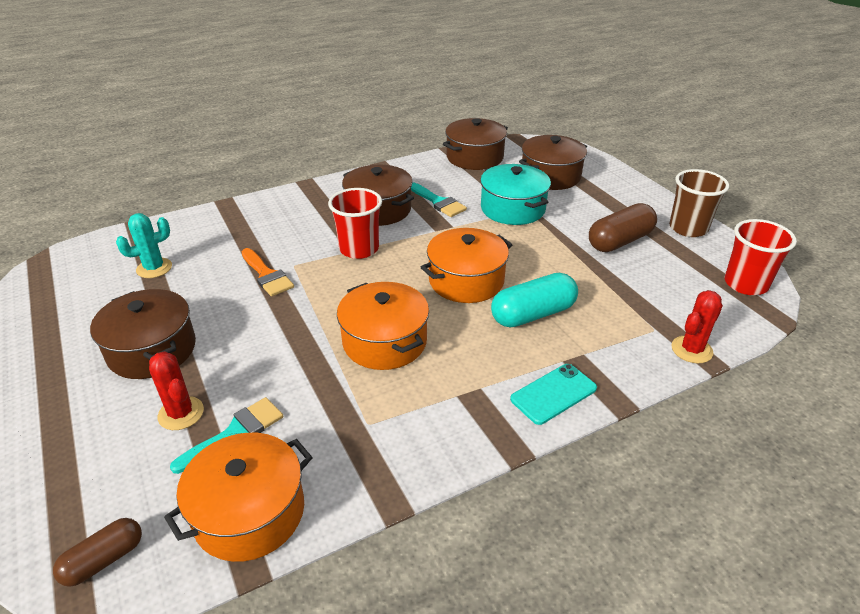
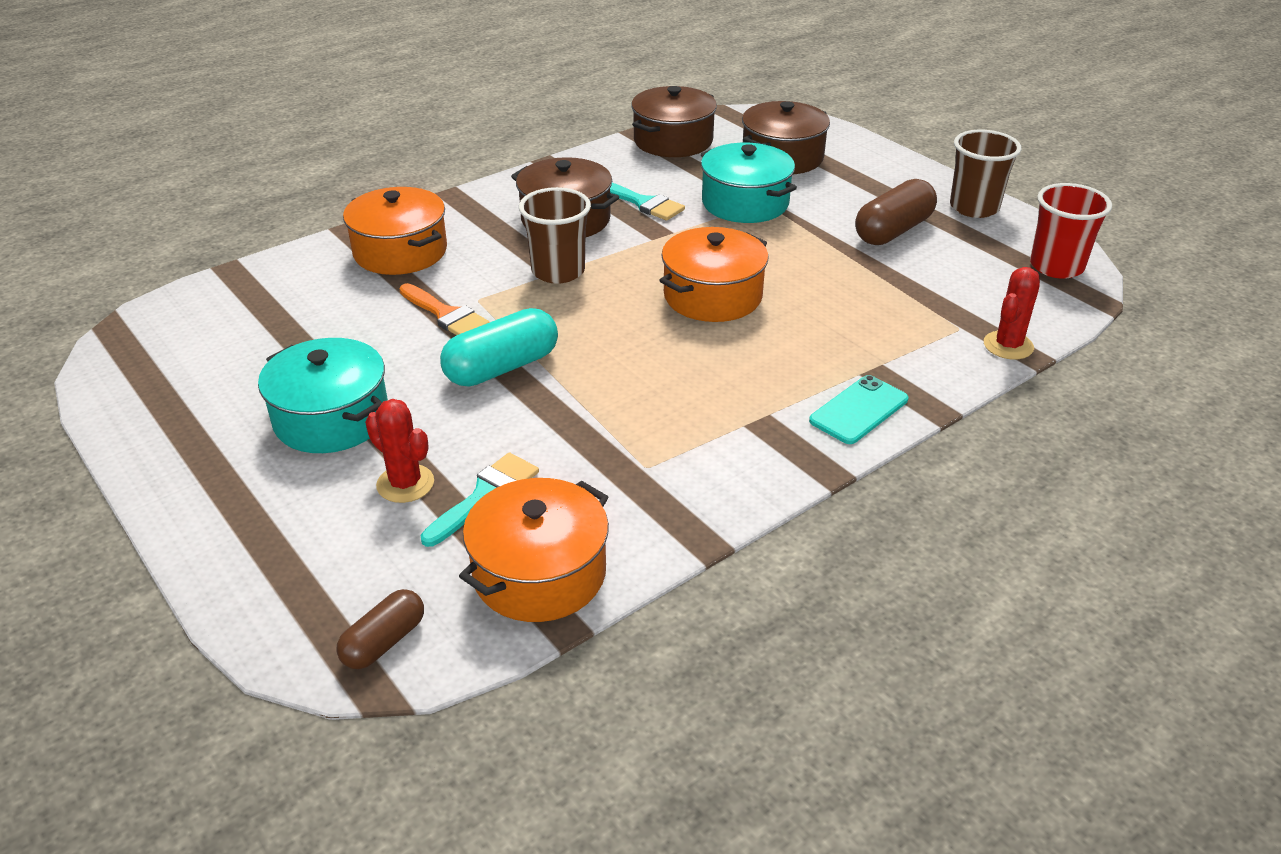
camera: 10 degrees left, 0 degrees up
(152, 350) = (331, 418): brown pot -> turquoise pot
(154, 268) = (284, 321): turquoise cactus -> none
(359, 249) = (558, 271): red cup -> brown cup
(384, 341) = (633, 376): orange pot -> orange pot (400, 252)
(533, 314) = (808, 326): turquoise capsule -> turquoise capsule (502, 367)

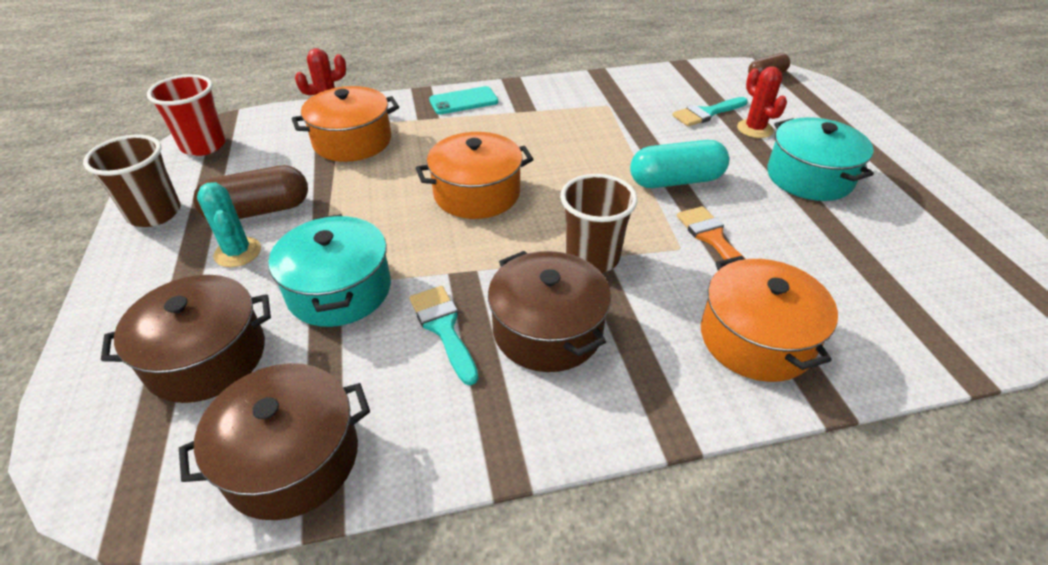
camera: 155 degrees left, 5 degrees up
(539, 573) = (686, 80): orange pot -> orange pot (352, 141)
(858, 203) = (238, 252): none -> turquoise cactus

